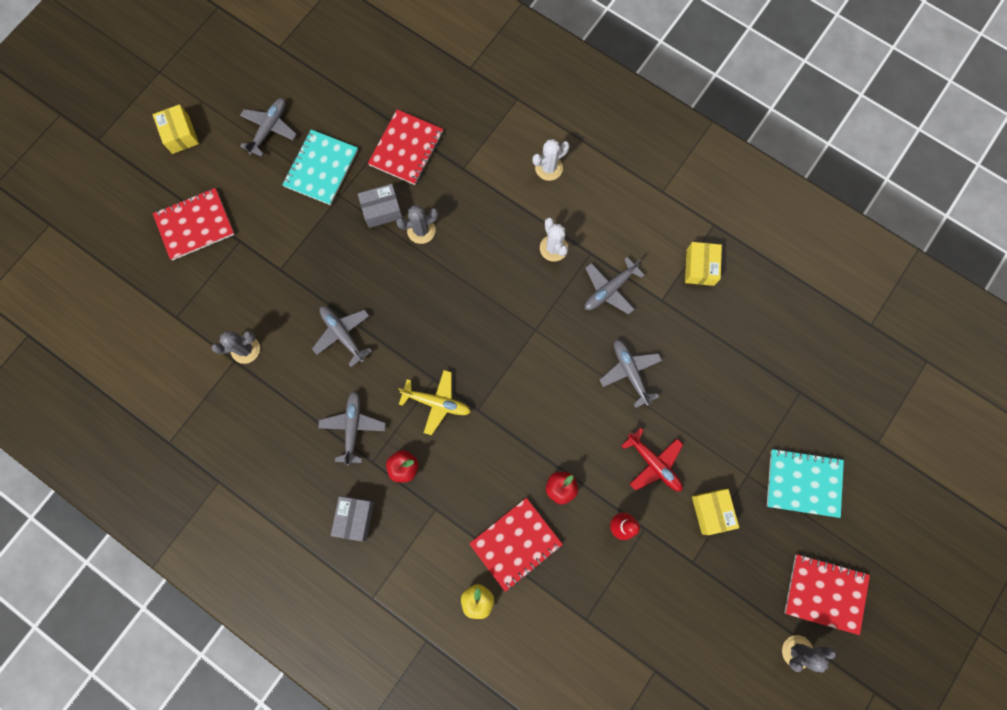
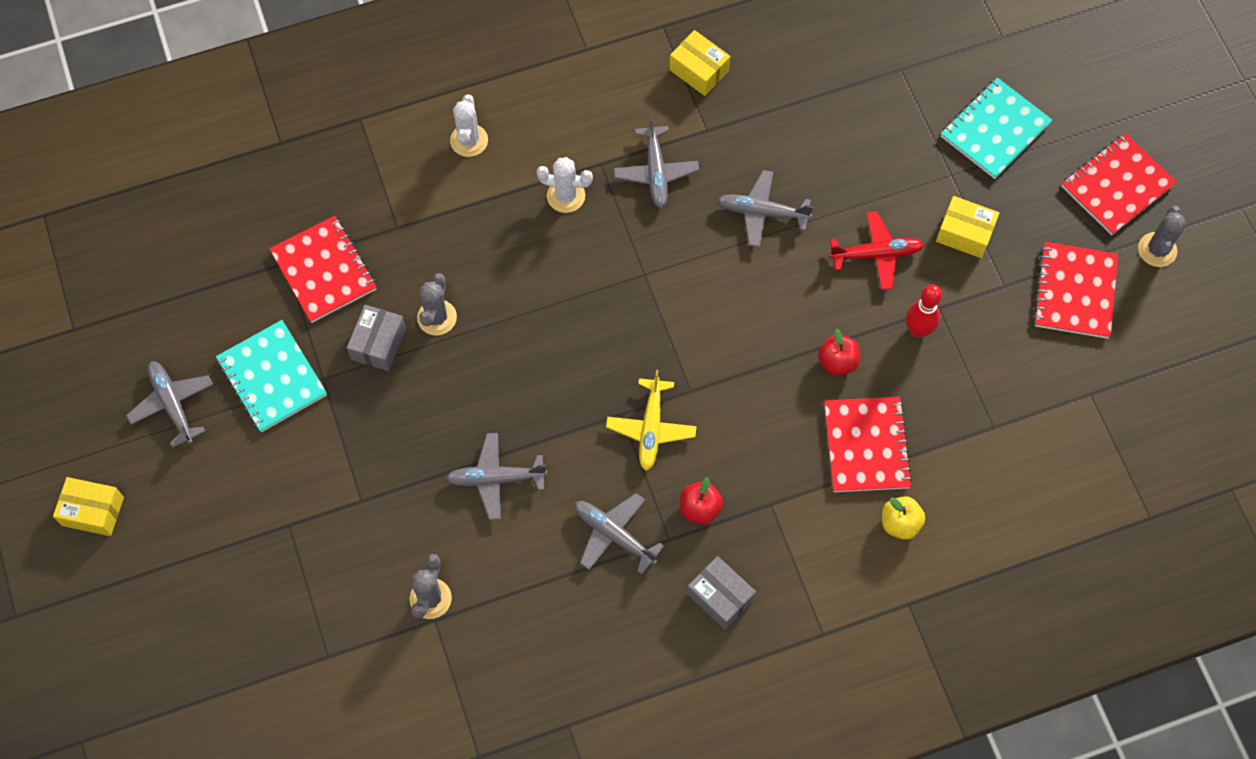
camera: 55 degrees left, 10 degrees down
(195, 225) = (227, 564): red notebook -> red notebook (1075, 292)
(436, 402) = (651, 428): yellow plane -> yellow plane turned 135 degrees clockwise

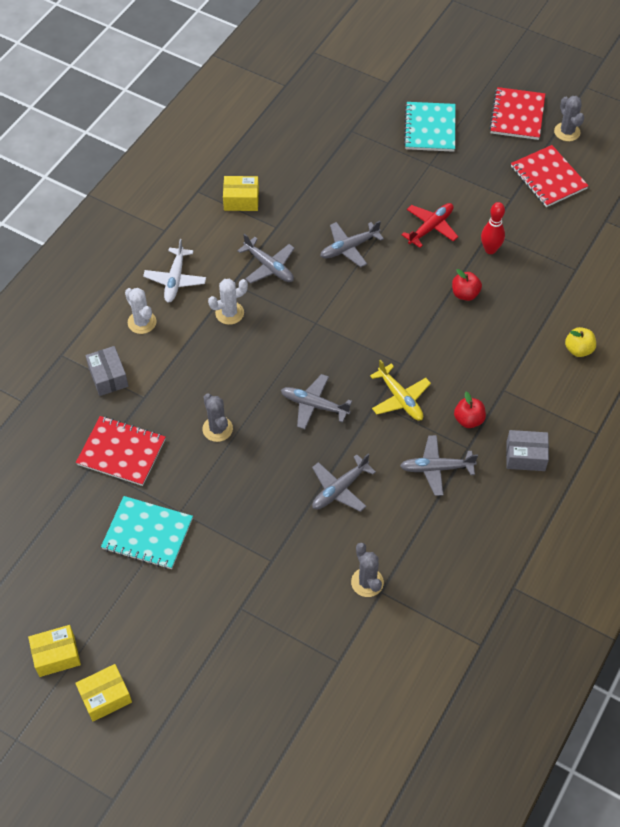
camera: 40 degrees left, 10 degrees down
(173, 405) = (98, 596): grey plane -> grey plane (314, 405)
(378, 343) = (196, 468): grey box -> grey box (108, 377)
(545, 116) = (175, 279): none -> white plane
(866, 446) = (522, 324): red notebook -> none
(964, 233) = (465, 187): yellow box -> yellow box (56, 655)

